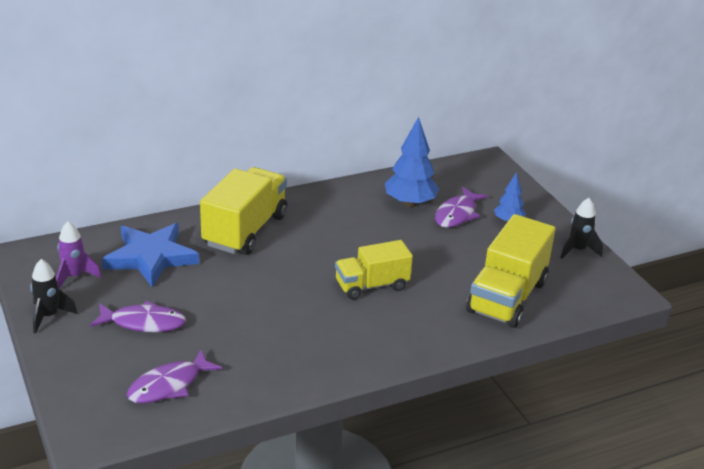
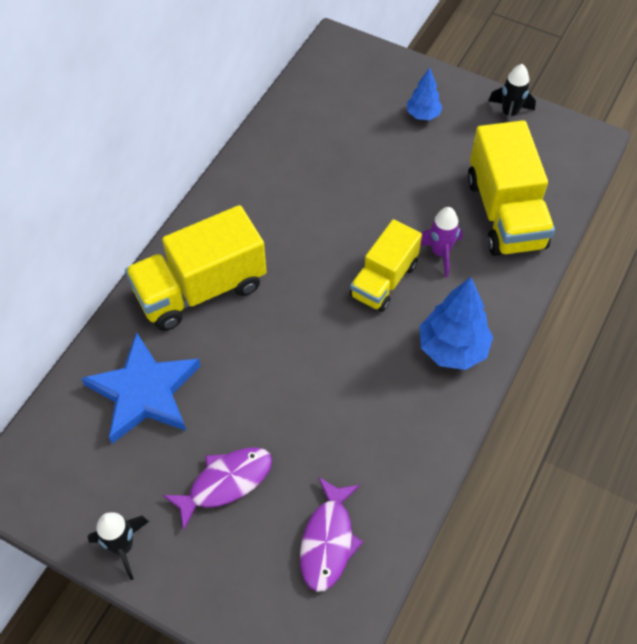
camera: 35 degrees left, 25 degrees up
(74, 277) = (93, 475): purple rocket -> purple rocket (440, 253)
(245, 230) = (200, 289): yellow truck -> yellow truck turned 105 degrees counterclockwise
(410, 203) = (318, 148): blue tree -> blue tree (452, 349)
(457, 214) = (372, 135): purple fish -> none

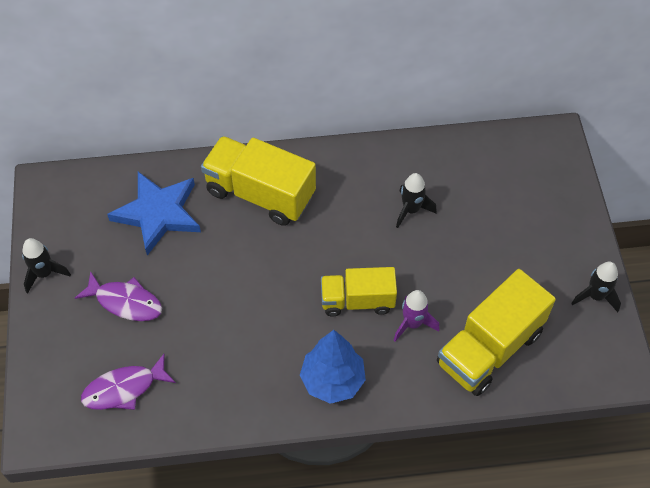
camera: 55 degrees right, 0 degrees up
(322, 184) = (411, 210): none -> black rocket
(423, 115) = (538, 236): blue tree -> none

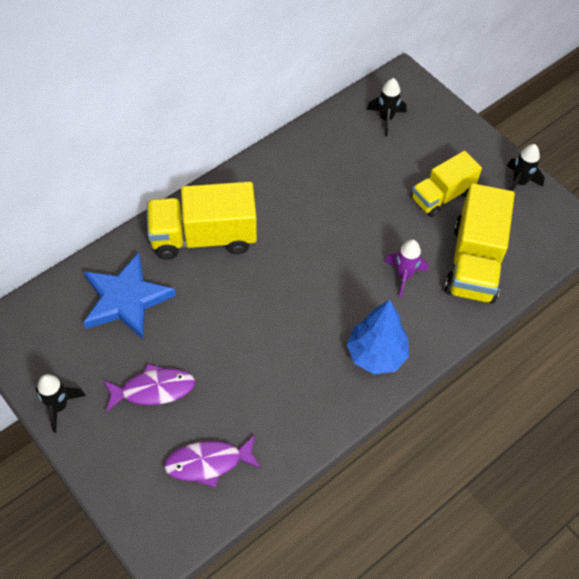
camera: 35 degrees left, 0 degrees up
(124, 389) = (208, 463): purple fish -> purple fish turned 45 degrees clockwise
(357, 301) = (348, 281): yellow truck -> yellow truck (442, 196)
(411, 210) = (336, 188): black rocket -> black rocket (386, 119)

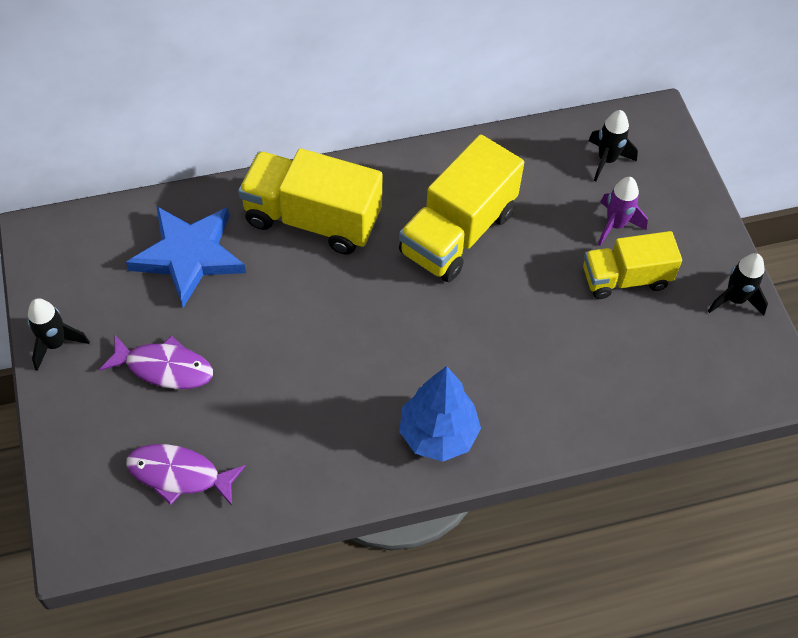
camera: 25 degrees right, 0 degrees up
(404, 276) = (524, 355): purple rocket -> purple rocket (615, 225)
(474, 263) = (620, 374): yellow truck -> yellow truck (458, 233)

